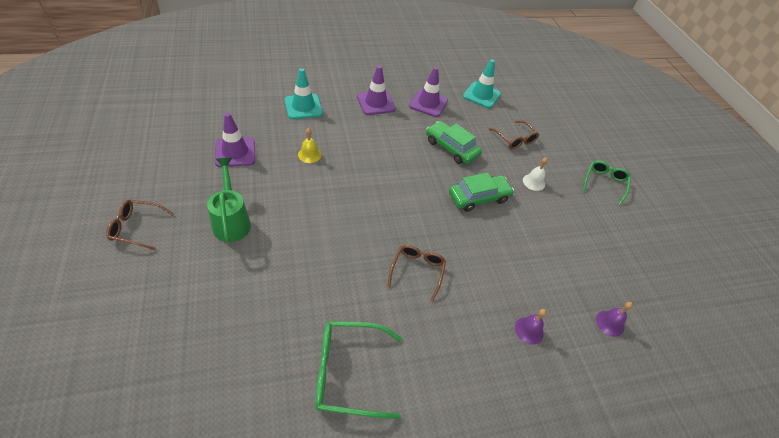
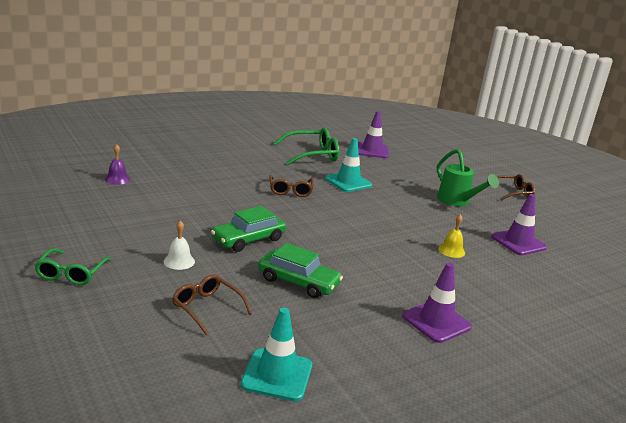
camera: 165 degrees right, 25 degrees down
(303, 107) = (516, 297): turquoise traffic cone -> turquoise traffic cone (348, 182)
(428, 103) = (361, 337): purple traffic cone -> purple traffic cone (372, 150)
(529, 330) = (190, 173): purple bell -> none

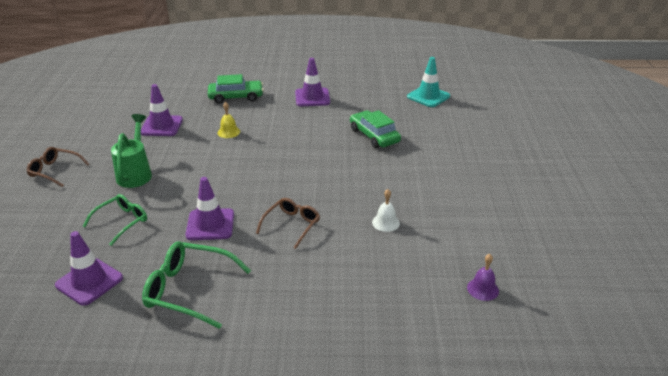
camera: 145 degrees left, 10 degrees up
(71, 274) = (536, 175): green glasses -> green glasses (122, 222)
(179, 261) = (452, 168): white bell -> white bell (385, 222)
(206, 308) = (448, 133): brown glasses -> none
(248, 239) = (384, 176): green car -> green car (236, 97)
(348, 182) = (210, 224): turquoise traffic cone -> purple traffic cone

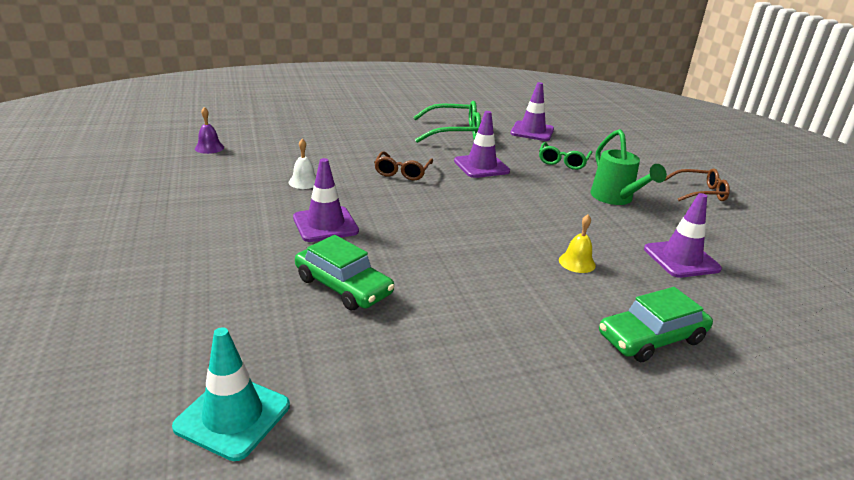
camera: 160 degrees right, 5 degrees down
(312, 97) = (505, 362): purple traffic cone -> purple traffic cone (325, 224)

